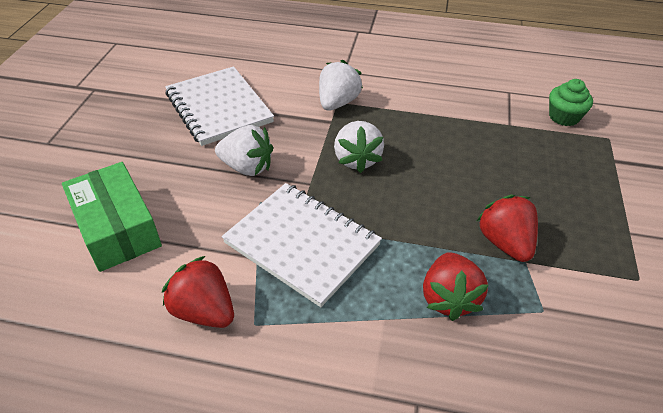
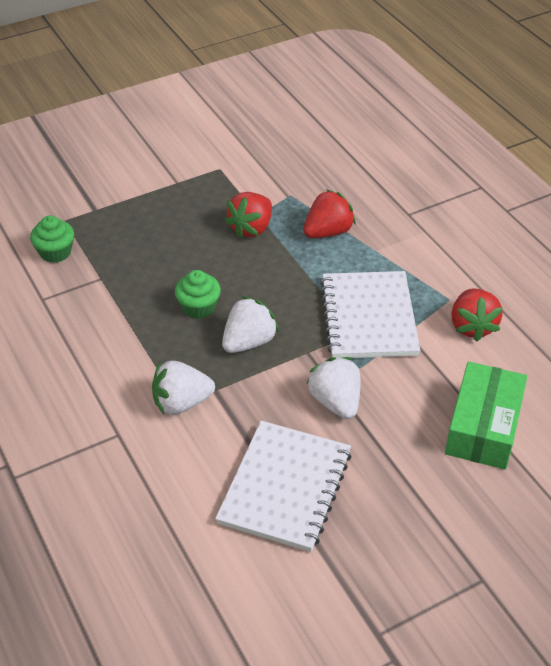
camera: 130 degrees left, 0 degrees up
(424, 155) = (199, 307): none -> green cupcake

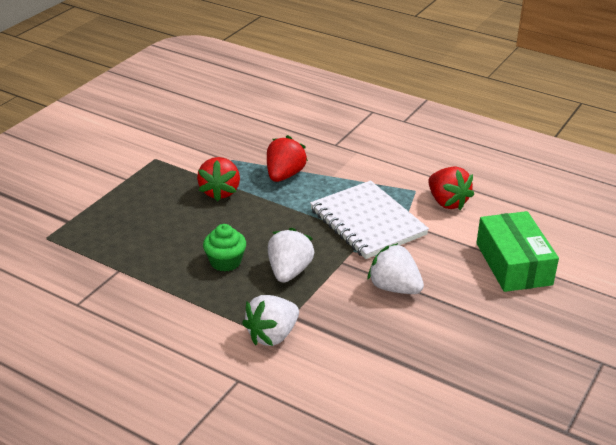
camera: 30 degrees left, 10 degrees down
(55, 252) = (58, 264): green cupcake -> none
(285, 487) = (409, 362): white notebook -> none

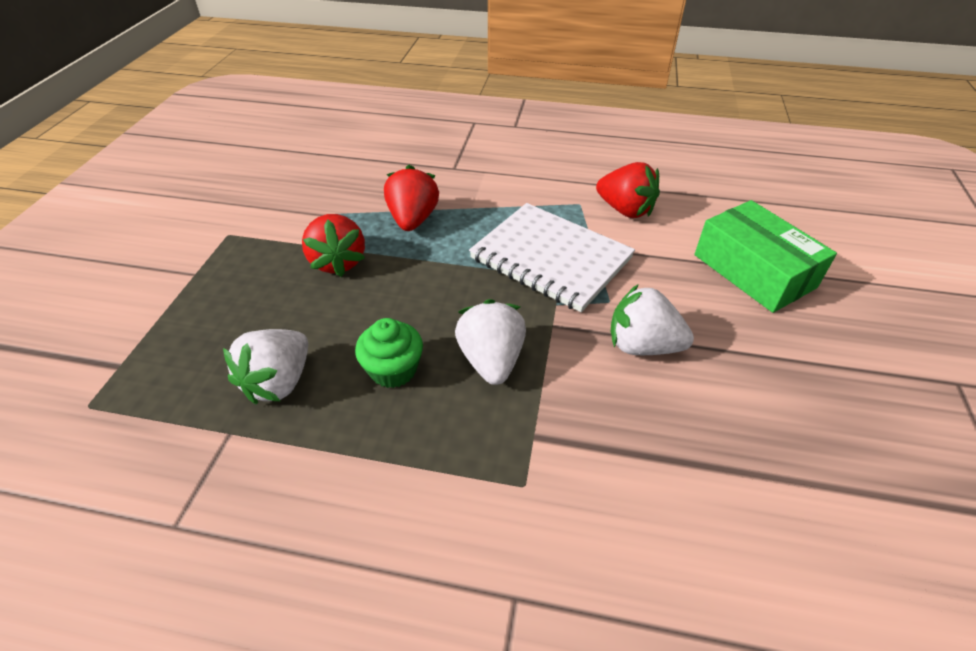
camera: 20 degrees left, 10 degrees up
(272, 335) = (525, 483): white strawberry -> white strawberry (279, 382)

